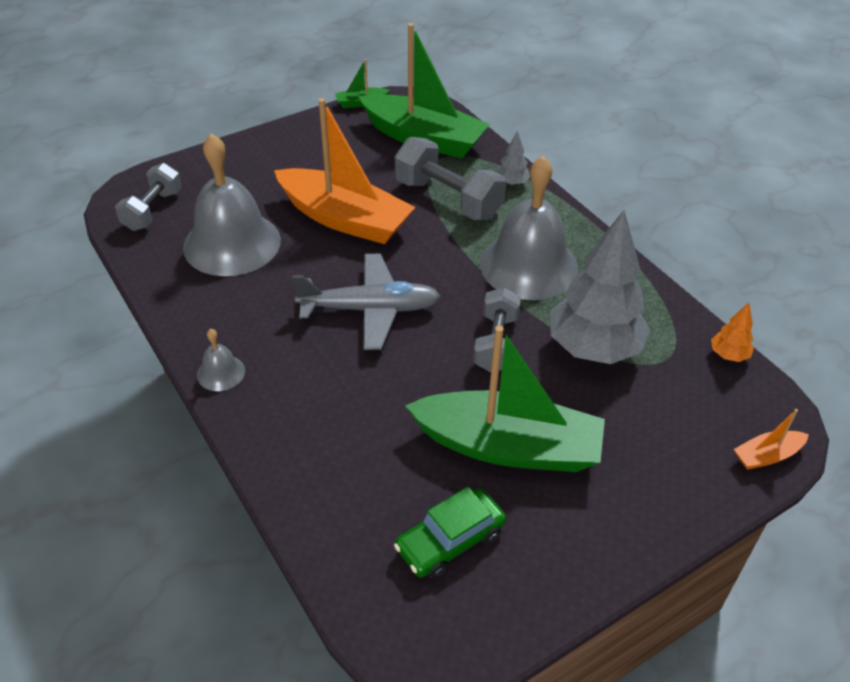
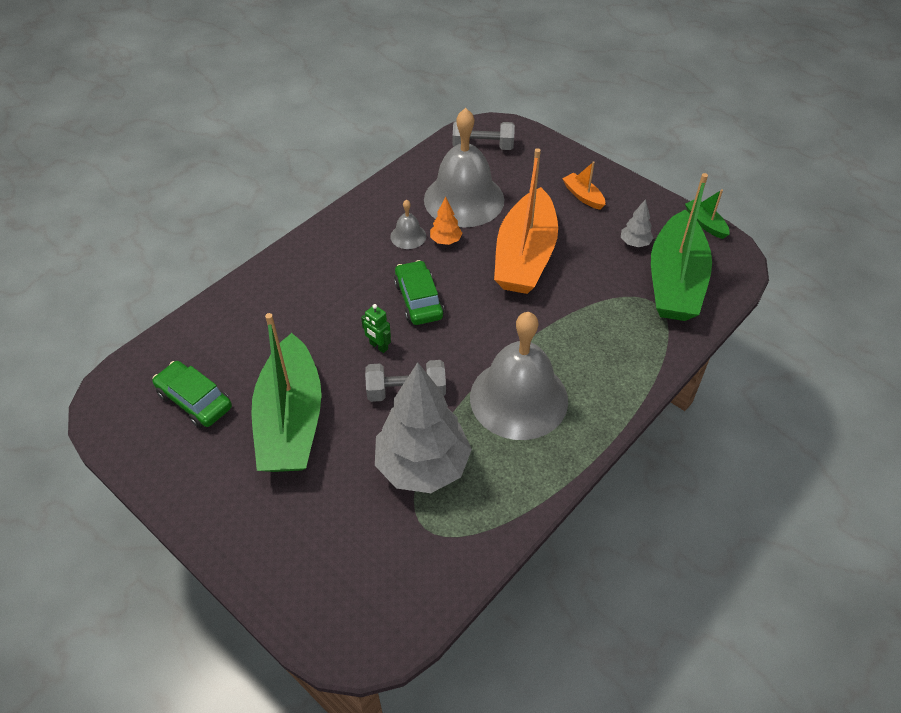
camera: 75 degrees right, 5 degrees up
(221, 373) = (324, 235): grey bell -> grey bell (408, 236)
(370, 309) = (418, 300): grey plane -> green car
(425, 354) = (378, 346): none -> green robot
(448, 199) = (588, 319): grey dumbbell -> none
(512, 183) = (641, 363): grey tree -> grey tree (634, 243)
(728, 355) = (450, 587): orange tree -> orange tree (445, 241)
(767, 456) = (322, 628): orange boat -> orange boat (583, 196)

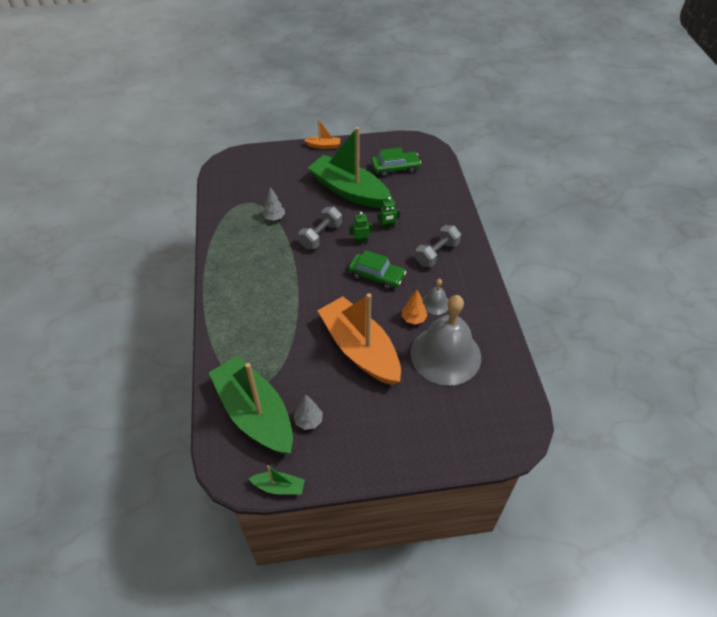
camera: 130 degrees right, 0 degrees up
(328, 337) = (387, 227): none -> green robot
(423, 466) = (274, 218): grey tree -> grey tree, size x0.42
(483, 147) = (498, 409): grey dumbbell -> grey dumbbell (436, 254)
(518, 398) = (267, 273): grey bell -> none
(583, 196) = (383, 430): orange boat -> orange boat (323, 146)

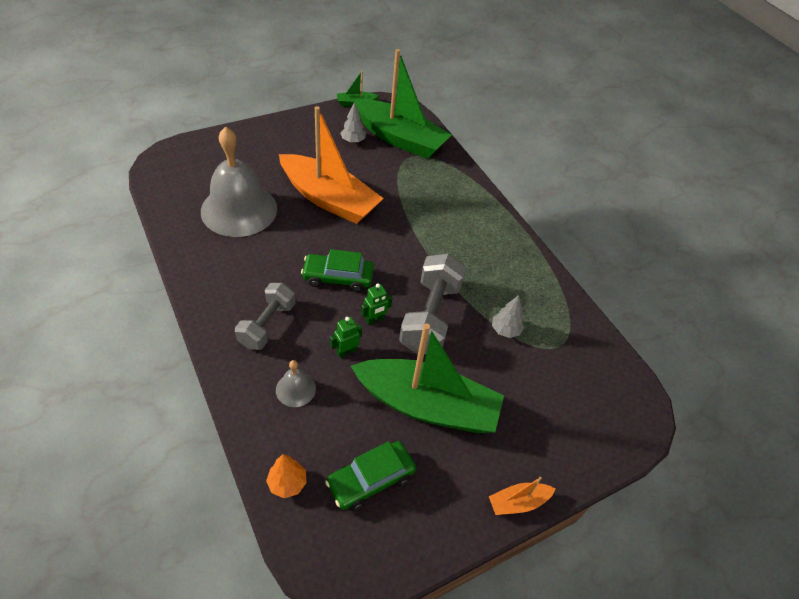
camera: 155 degrees right, 0 degrees up
(321, 236) = (430, 317): grey dumbbell -> grey dumbbell, size x1.50
(413, 319) = (280, 238): orange tree -> orange tree (287, 483)
(435, 303) = (258, 259): grey bell -> grey bell (295, 389)

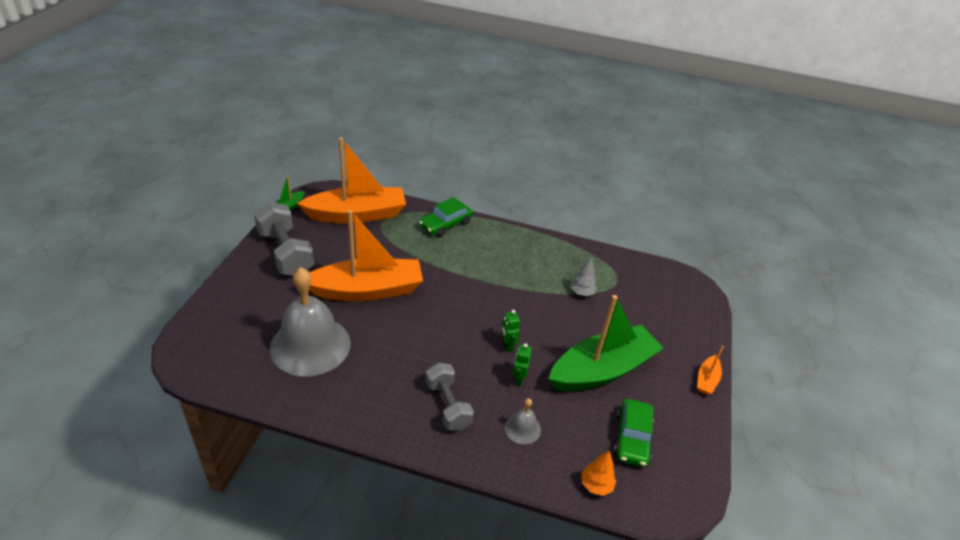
camera: 45 degrees left, 10 degrees down
(338, 277) = (448, 338): green car -> green car (445, 224)
(353, 141) = (325, 237): grey tree -> none
(375, 320) = (507, 345): green robot -> green robot turned 150 degrees clockwise
(400, 139) = (357, 214): green boat -> orange boat
(430, 317) = (535, 317): grey dumbbell -> grey dumbbell (286, 253)

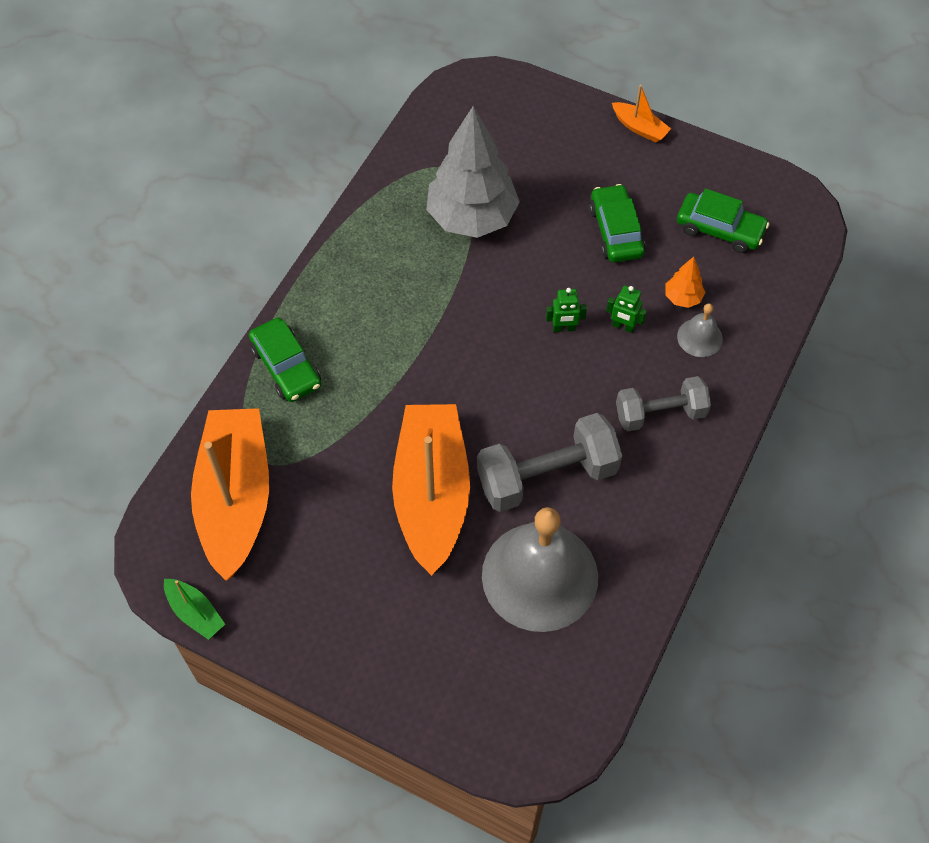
camera: 75 degrees left, 20 degrees up
(286, 253) = (324, 613): grey dumbbell -> grey dumbbell (547, 476)
(582, 293) = (472, 217): grey tree -> grey tree, size x2.37
(596, 485) = (780, 281): orange tree -> orange tree (683, 298)
(602, 370) = (615, 231): green boat -> green car

